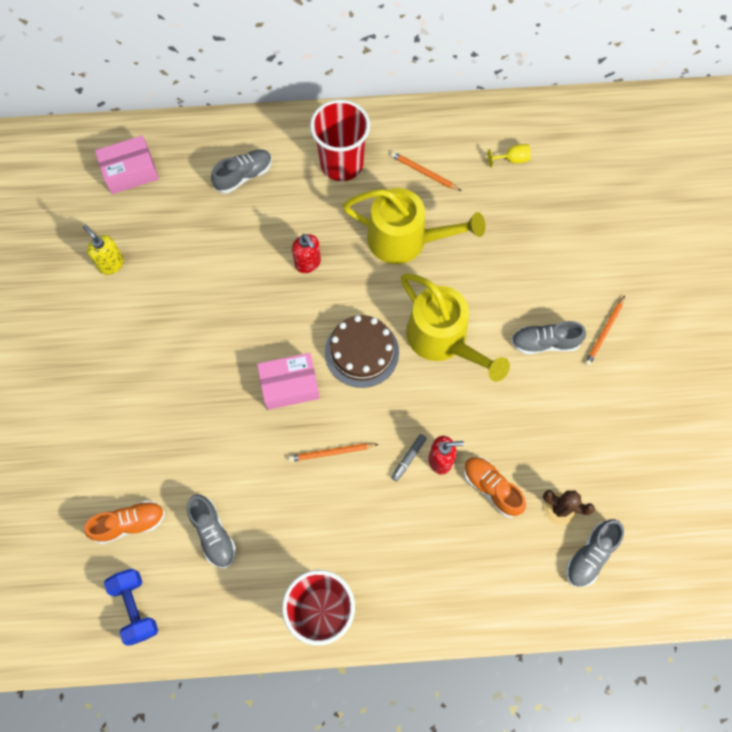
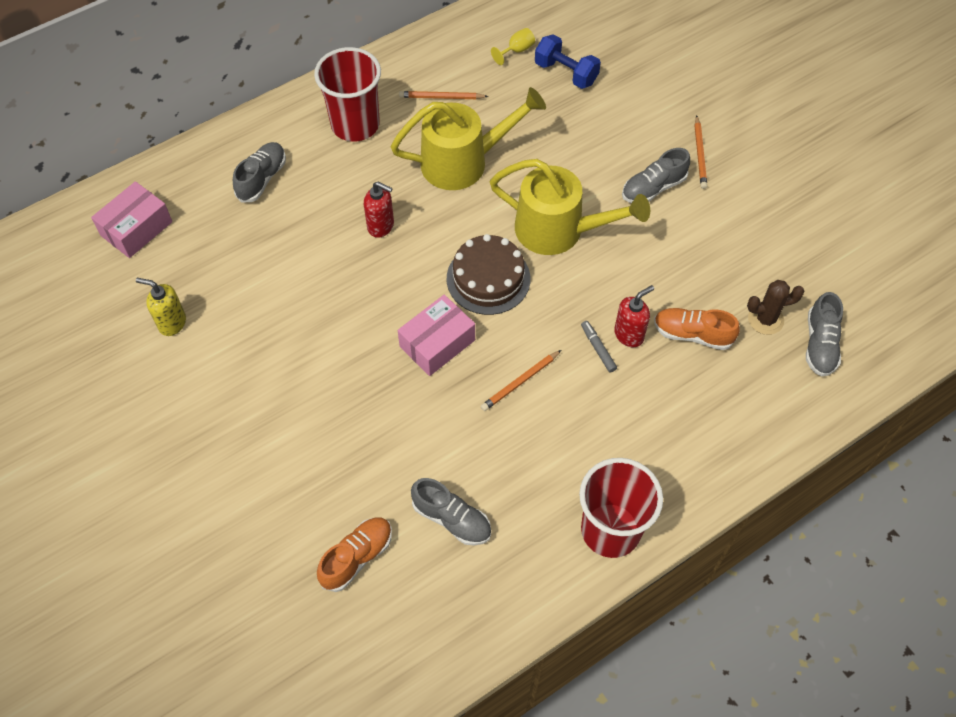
camera: 30 degrees left, 10 degrees down
(135, 607) = (418, 634): blue dumbbell -> blue dumbbell (566, 73)
(408, 458) = (598, 348): grey marker -> grey marker turned 150 degrees clockwise

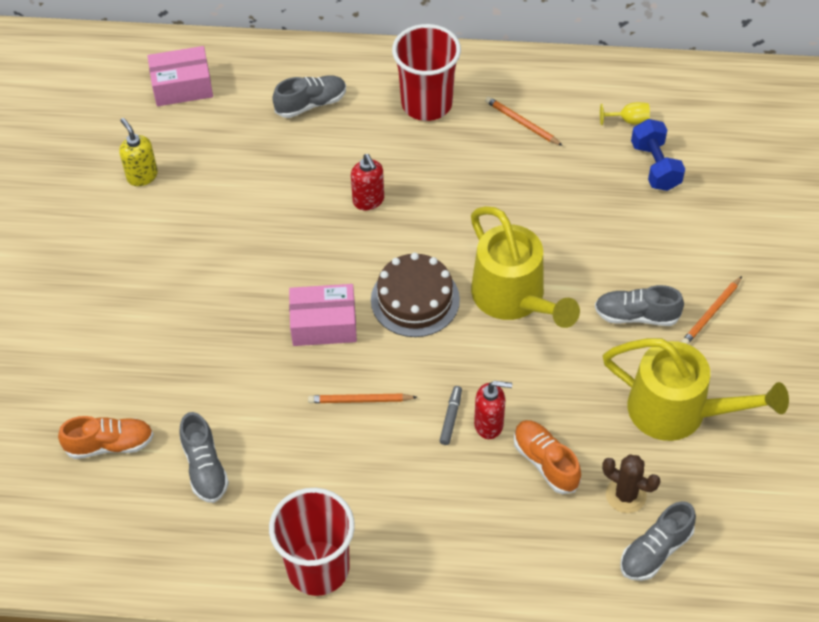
camera: 40 degrees right, 5 degrees down
(464, 162) = (489, 190): yellow watering can -> yellow watering can (679, 412)

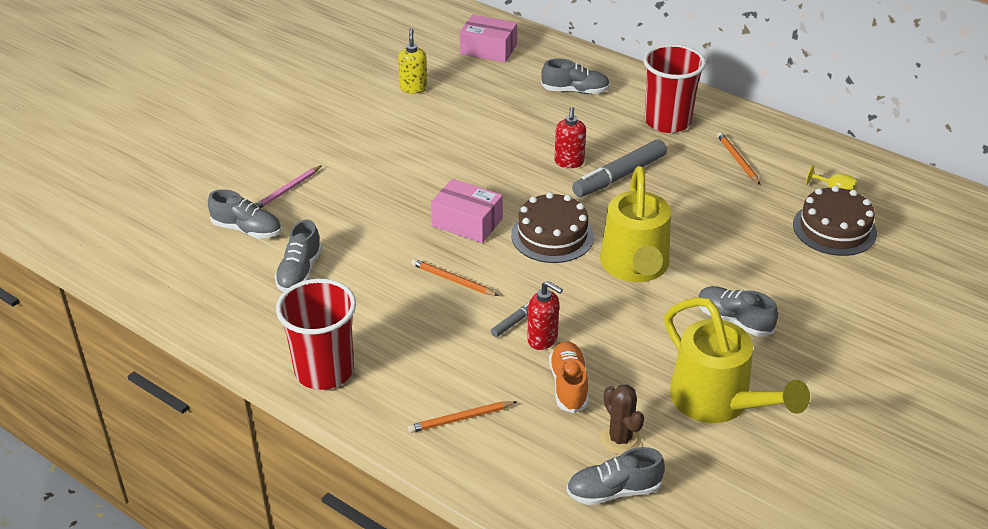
camera: 30 degrees right, 15 degrees down
(110, 444) = (247, 229): orange shoe -> grey shoe
(112, 374) = (287, 190): none -> pink pencil
(427, 195) = (619, 176): none -> grey marker
(655, 166) = (834, 229): blue dumbbell -> brown cake
(711, 313) = (805, 346): orange pencil -> orange pencil (461, 418)

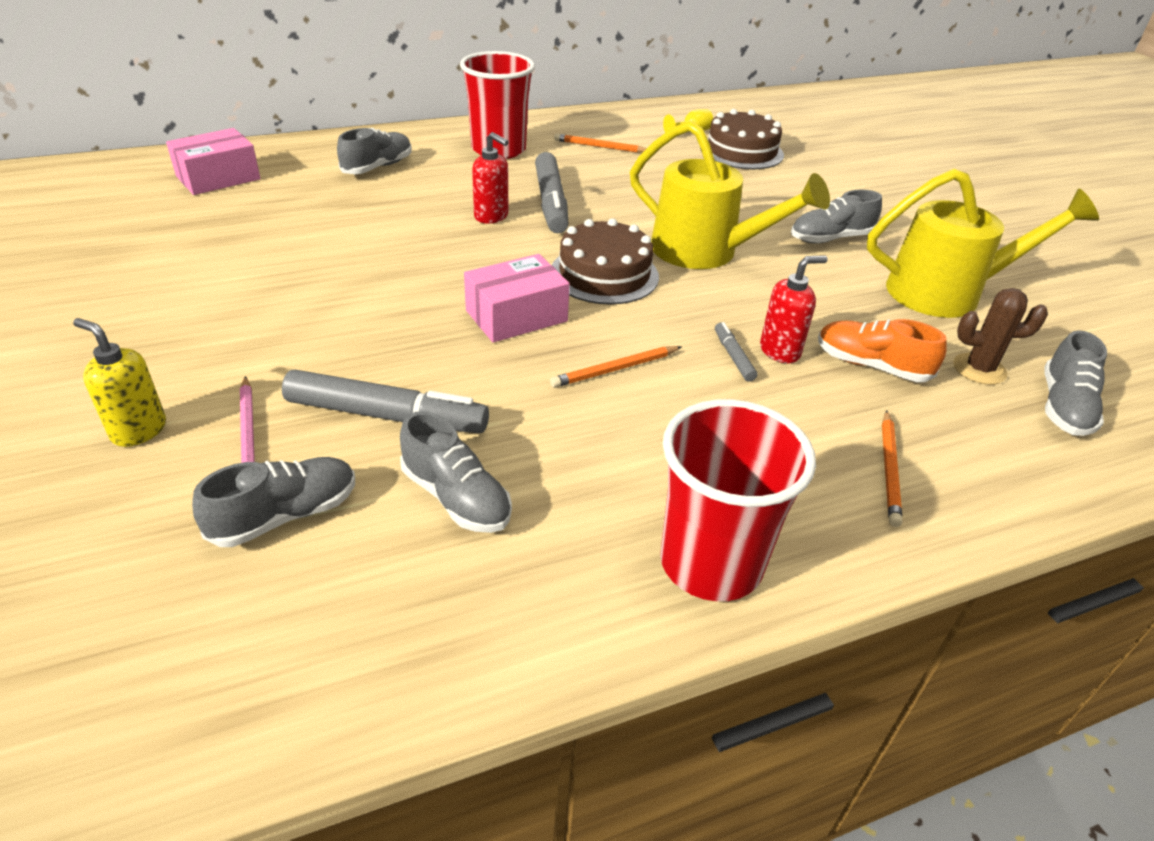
camera: 60 degrees left, 0 degrees up
(336, 222) = (386, 416): none -> grey marker
(413, 88) = (201, 247): yellow soap dispenser -> yellow soap dispenser (138, 430)

